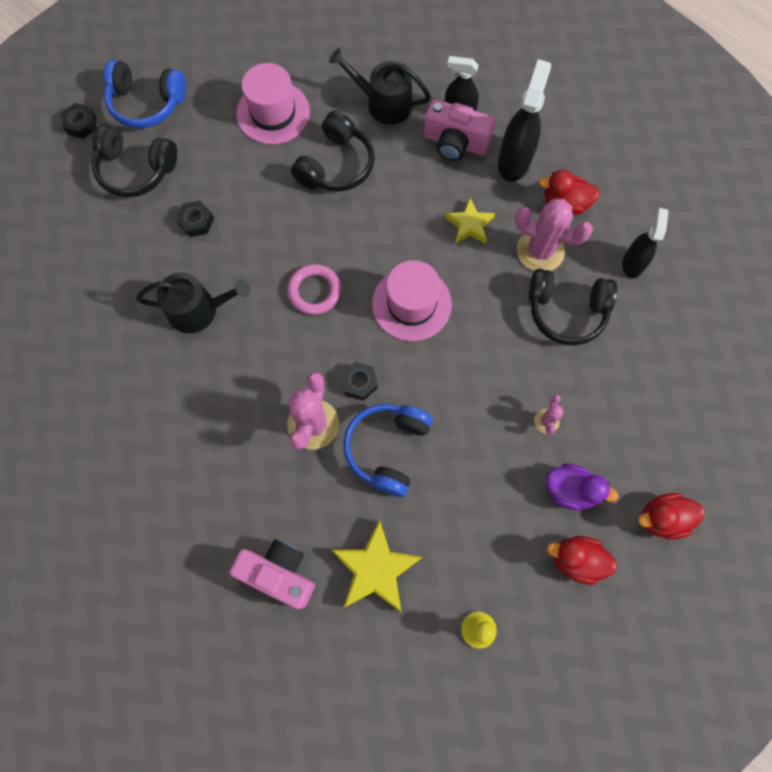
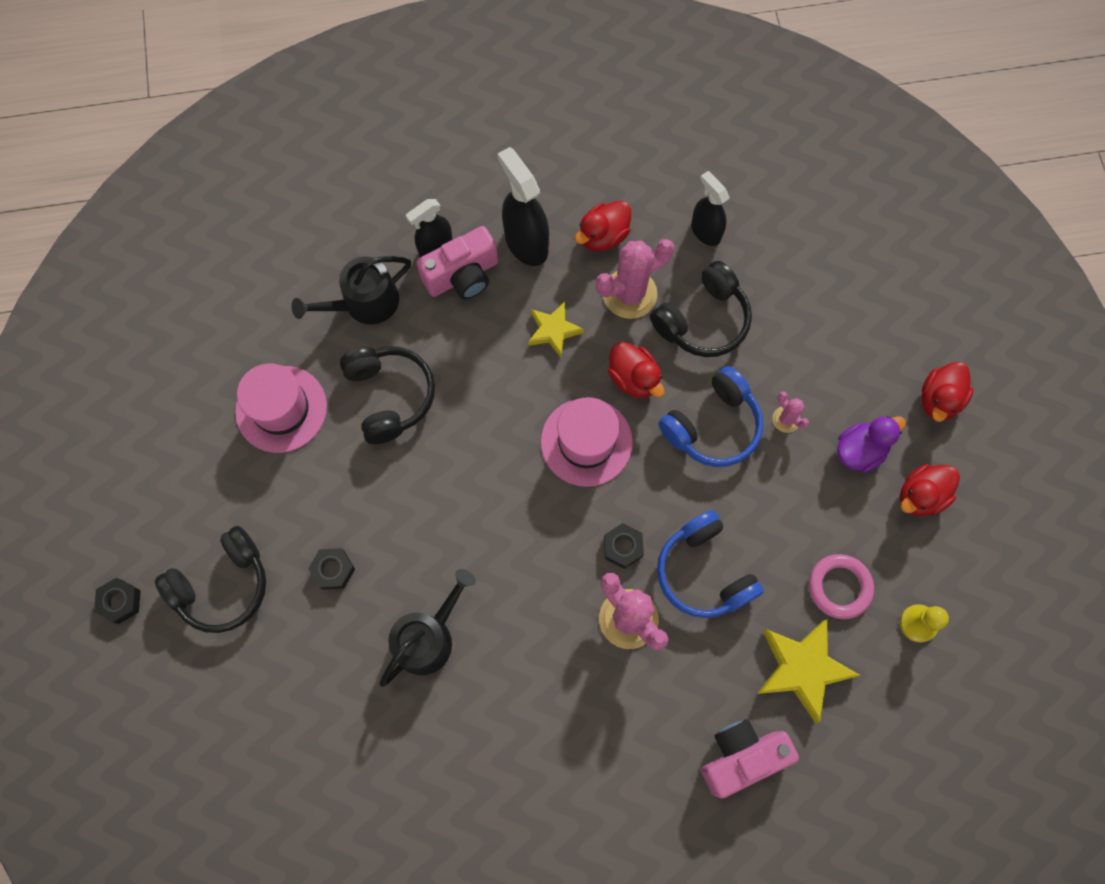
camera: 50 degrees left, 0 degrees up
(147, 103) = (157, 519): blue headphones -> blue headphones (712, 426)
(314, 291) = (501, 516): pink ring -> pink ring (839, 587)
(483, 299) = (634, 378): none -> red duck

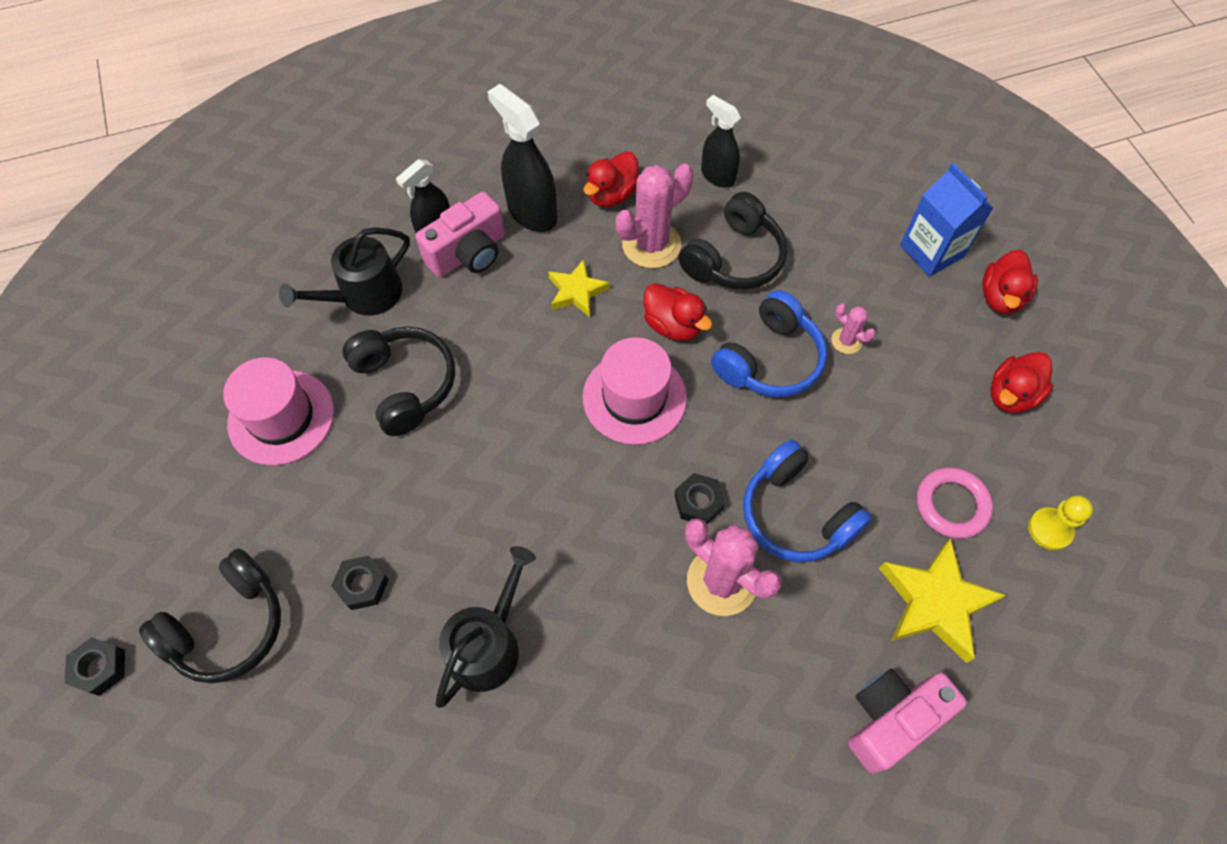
camera: 10 degrees left, 10 degrees down
(860, 450) = (933, 359): purple duck -> none
(887, 342) = (931, 251): none -> blue carton

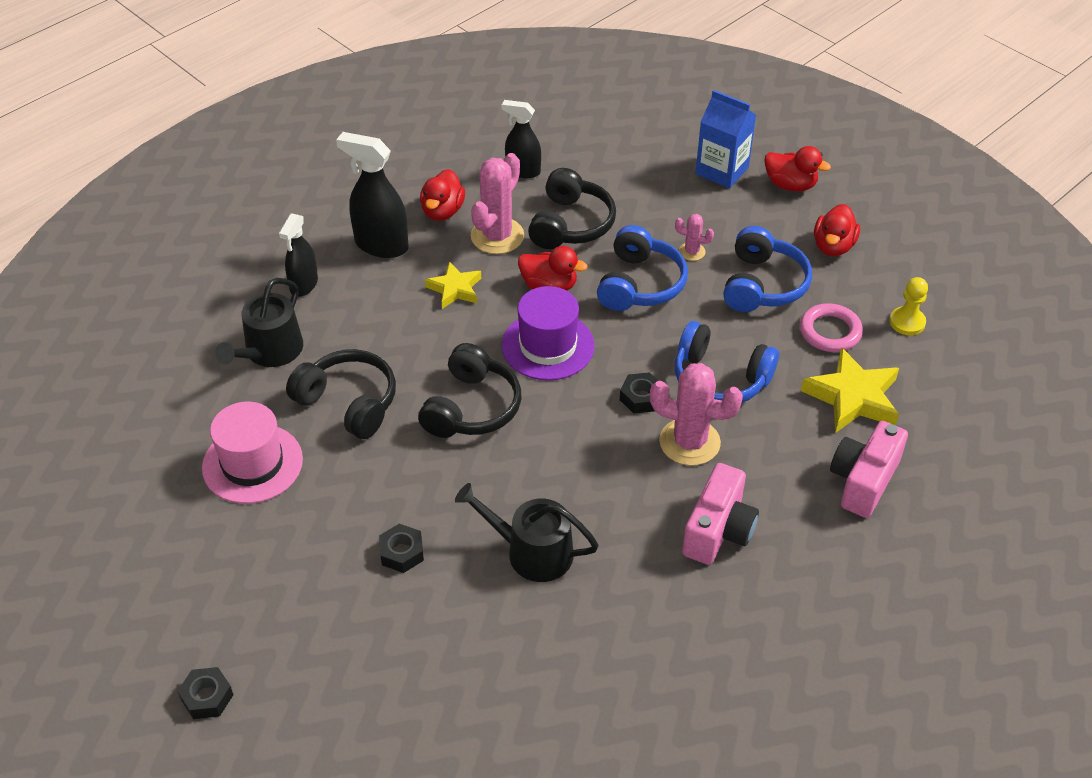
camera: 25 degrees left, 15 degrees down
(228, 626) = (303, 624): black headphones -> black headphones (471, 407)
(468, 253) = (344, 291): pink camera -> pink camera (718, 530)
(488, 644) = (532, 552): black watering can -> black watering can turned 75 degrees counterclockwise
(634, 397) = (548, 346): pink hat -> purple hat
(904, 413) = (762, 284): none -> blue headphones
(1001, 297) = (790, 185): red duck -> red duck turned 60 degrees counterclockwise

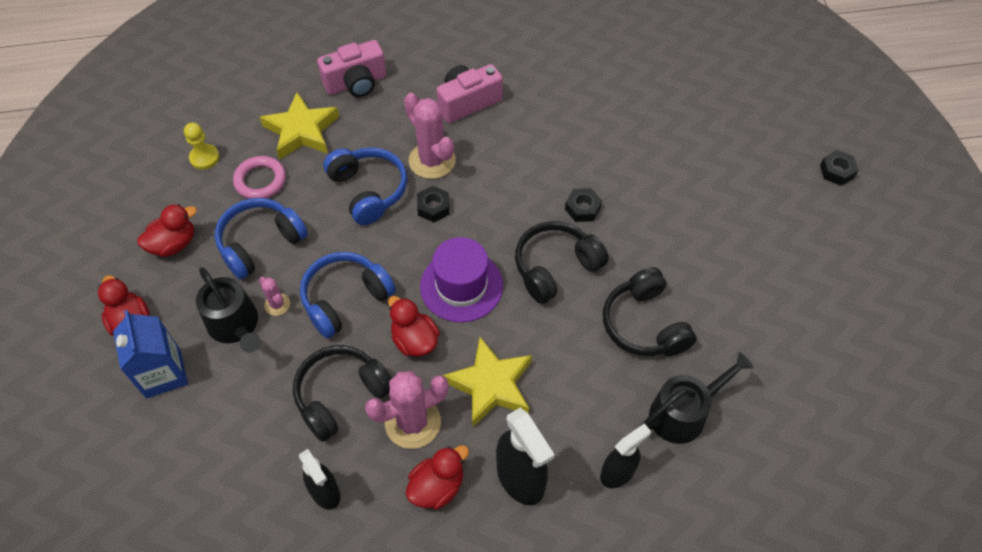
camera: 145 degrees left, 10 degrees up
(252, 463) = (743, 313): pink hat -> none
(402, 553) = (671, 192): black nut -> black nut (582, 208)
(455, 289) = (491, 385): yellow star -> yellow star, size x1.62
(532, 552) = (588, 149): black watering can -> black watering can (235, 325)

